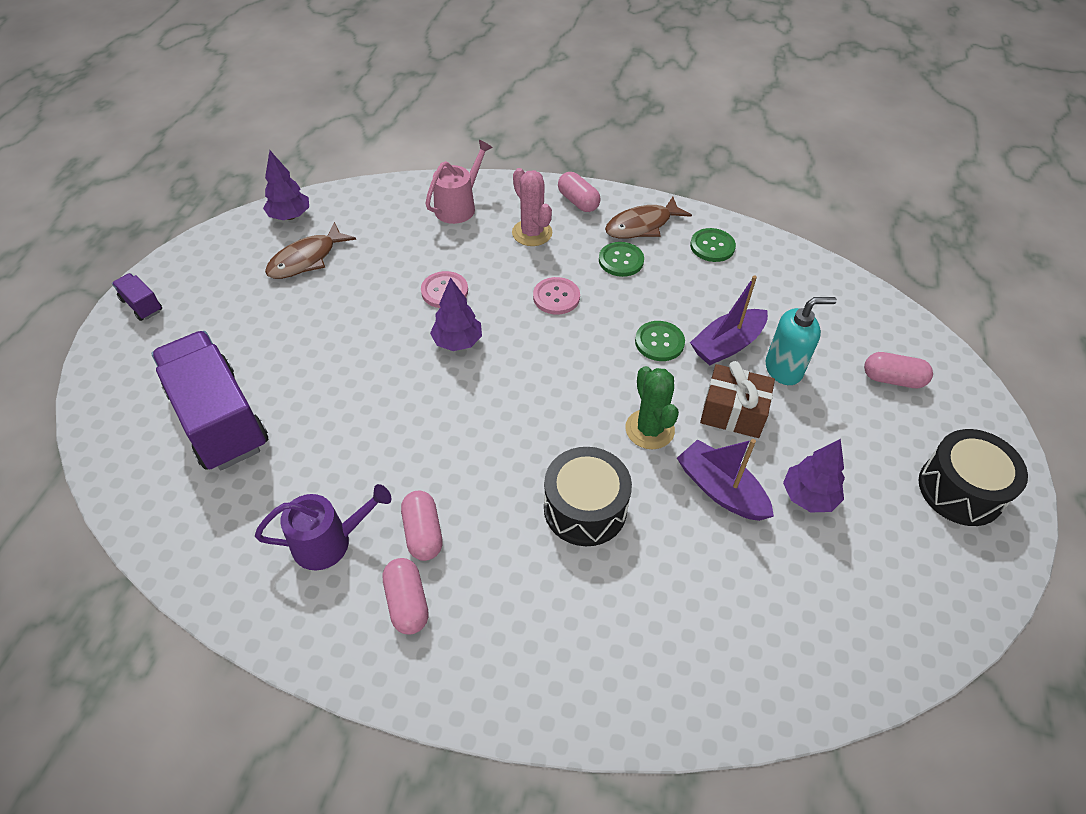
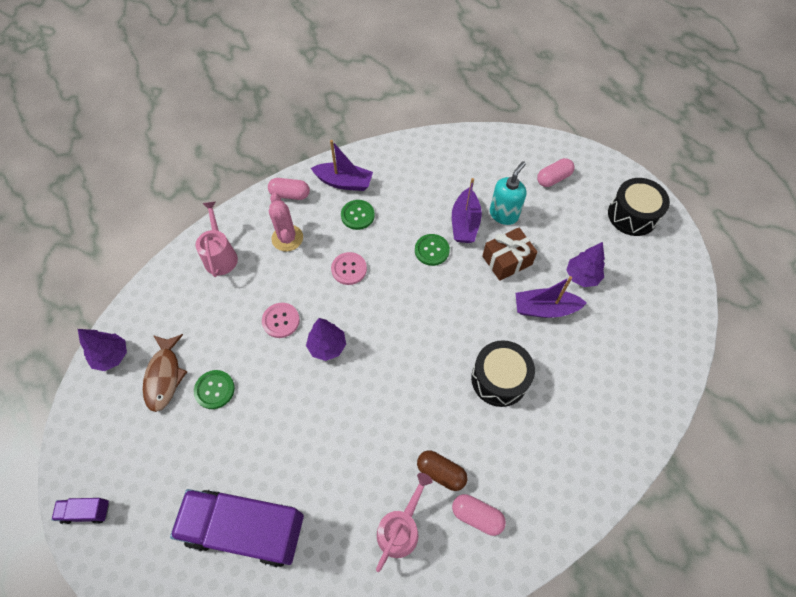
camera: 45 degrees left, 10 degrees up
(329, 542) = (400, 528): purple watering can -> pink watering can
(423, 533) = (441, 472): pink capsule -> brown capsule
(532, 233) = (287, 238): pink cactus -> pink cactus turned 60 degrees clockwise
(642, 225) = (344, 182): brown fish -> purple boat
(649, 429) = (481, 306): green cactus -> none
(712, 246) = (395, 166): green button -> green button (214, 390)

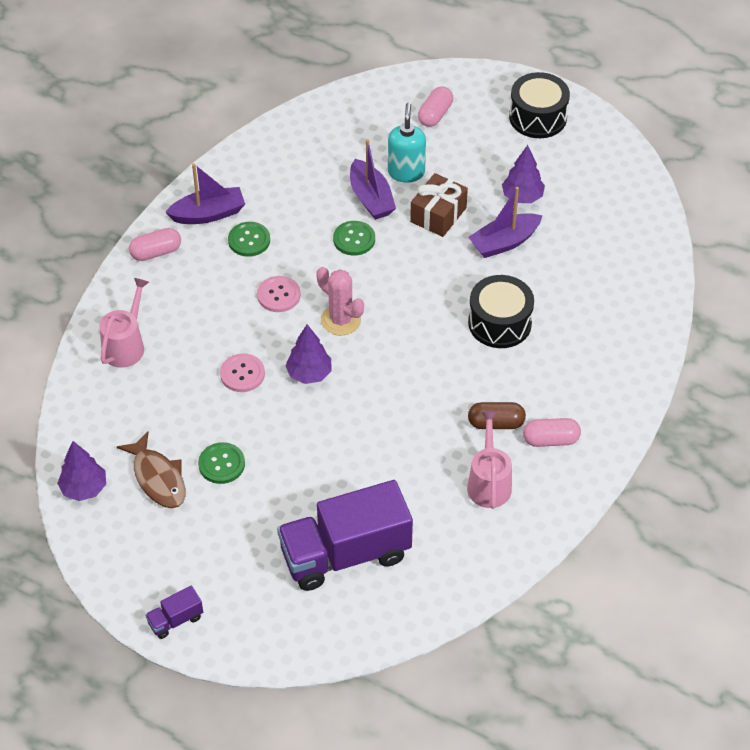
camera: 30 degrees left, 10 degrees down
(220, 256) = (126, 345): pink watering can -> pink watering can turned 60 degrees clockwise
(287, 238) = (187, 296): pink cactus -> pink cactus (341, 320)

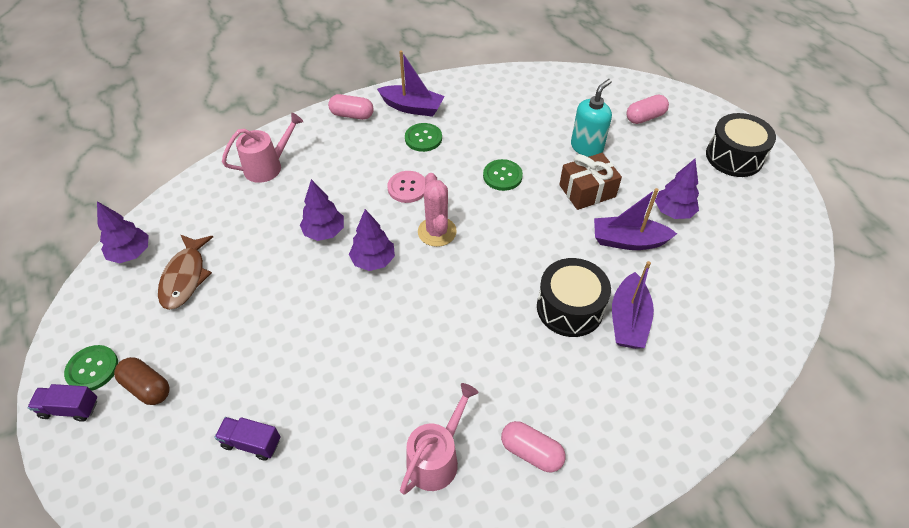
camera: 35 degrees right, 0 degrees up
(221, 464) = (239, 295): green button -> green button (92, 369)
(242, 374) = (324, 232): pink button -> purple tree
(345, 554) = (251, 443): purple truck -> purple truck, size x0.42
(371, 198) = (542, 153): purple boat -> purple boat (628, 320)
(496, 423) = (491, 401): brown capsule -> brown capsule (147, 387)

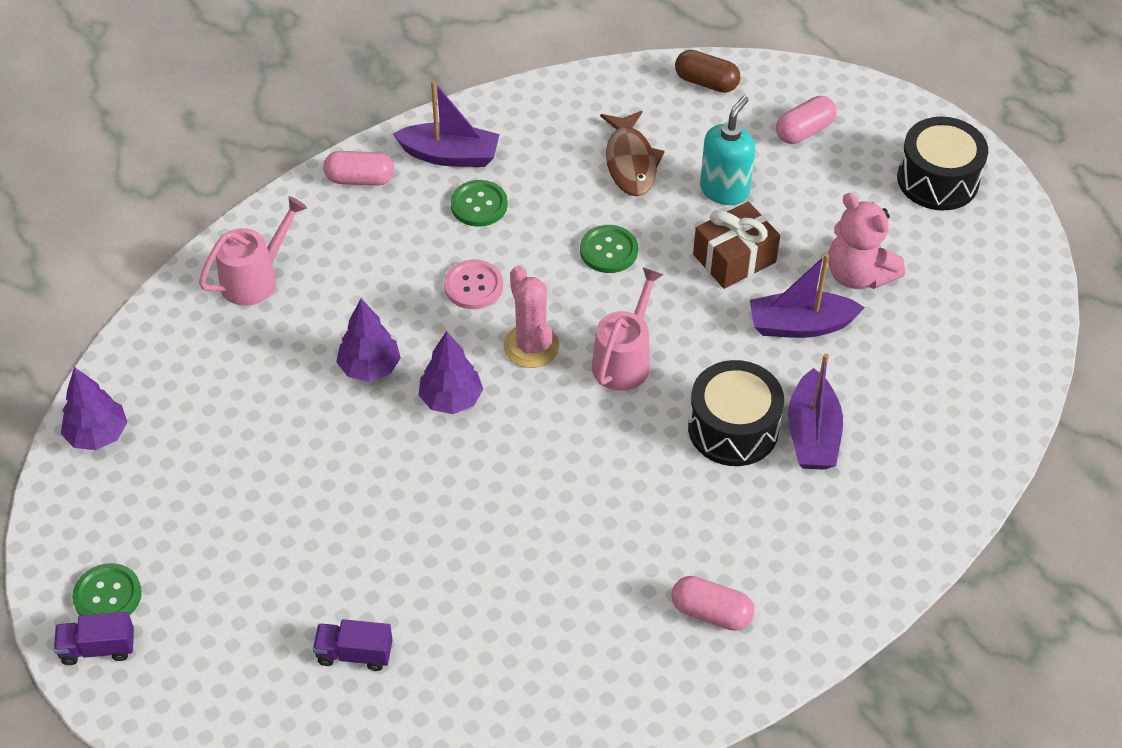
camera: 10 degrees left, 0 degrees up
(147, 387) = (192, 608): brown capsule -> brown capsule (706, 82)
(185, 277) = (190, 457): brown fish -> brown fish (630, 162)
(436, 458) = (594, 637): pink watering can -> pink watering can (624, 360)
(673, 212) = (858, 275): purple tree -> pink teddy bear

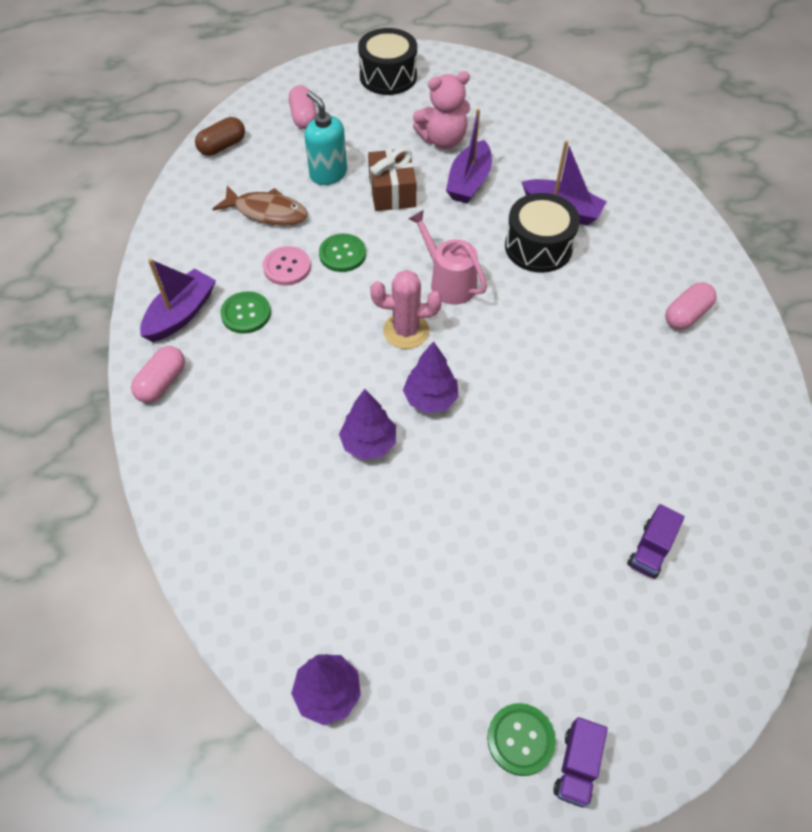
camera: 65 degrees left, 5 degrees up
(255, 279) = (221, 497): pink watering can -> none
(473, 286) = (326, 345): pink button -> pink button (287, 267)

